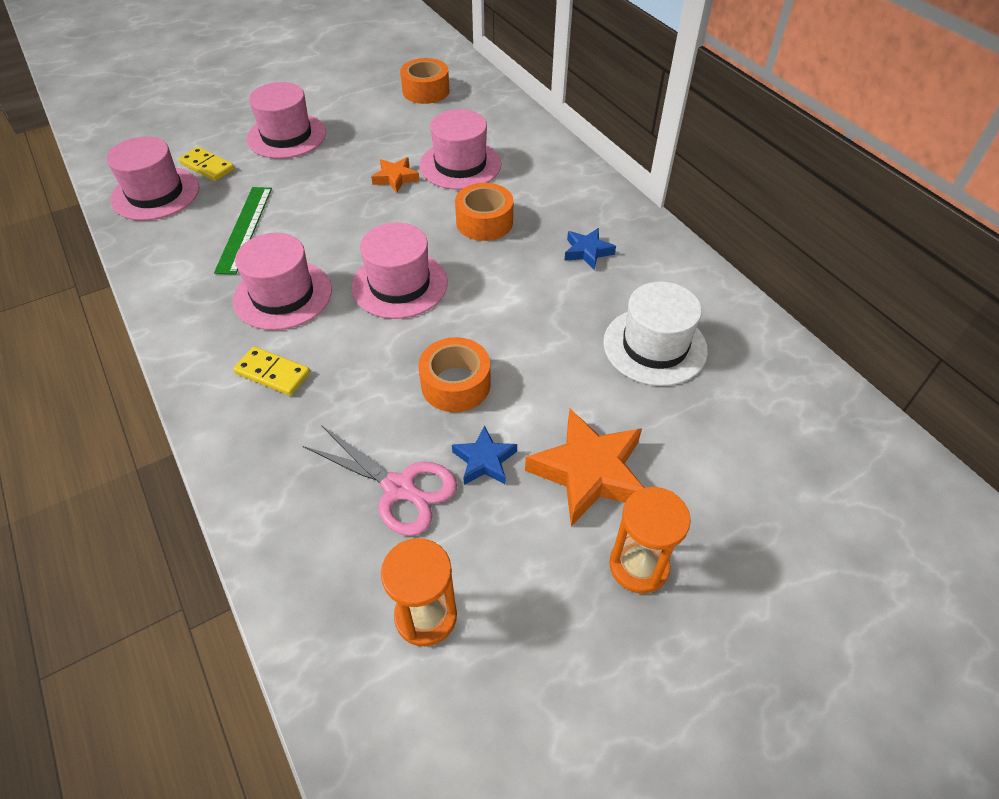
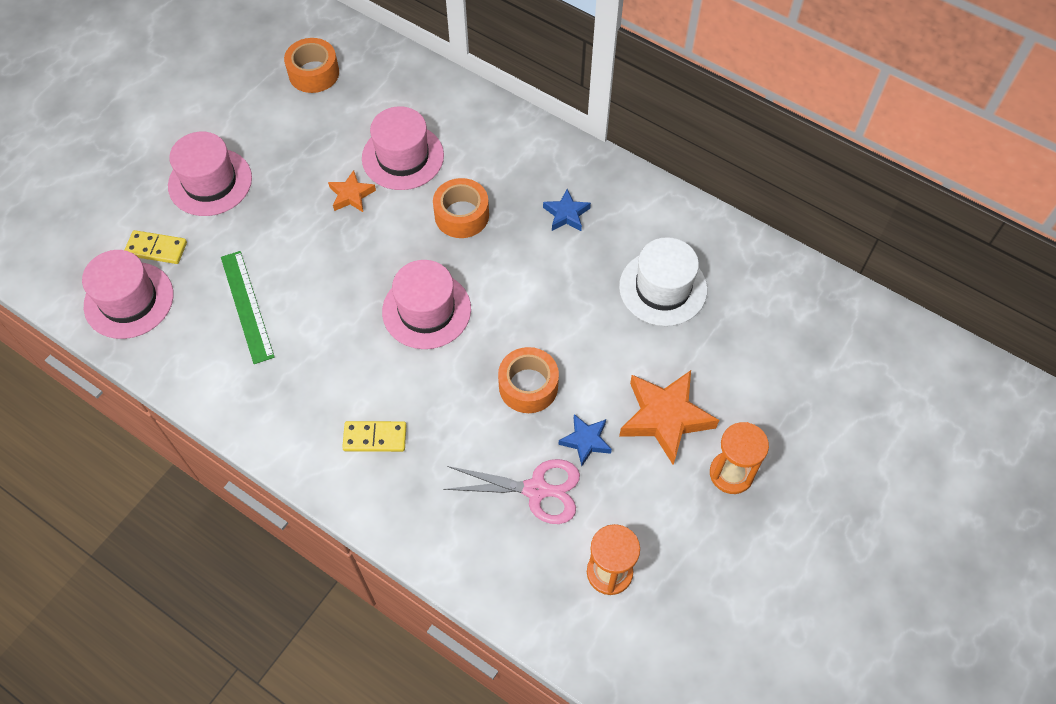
camera: 25 degrees left, 10 degrees up
(283, 295) = (331, 361): pink hat -> none

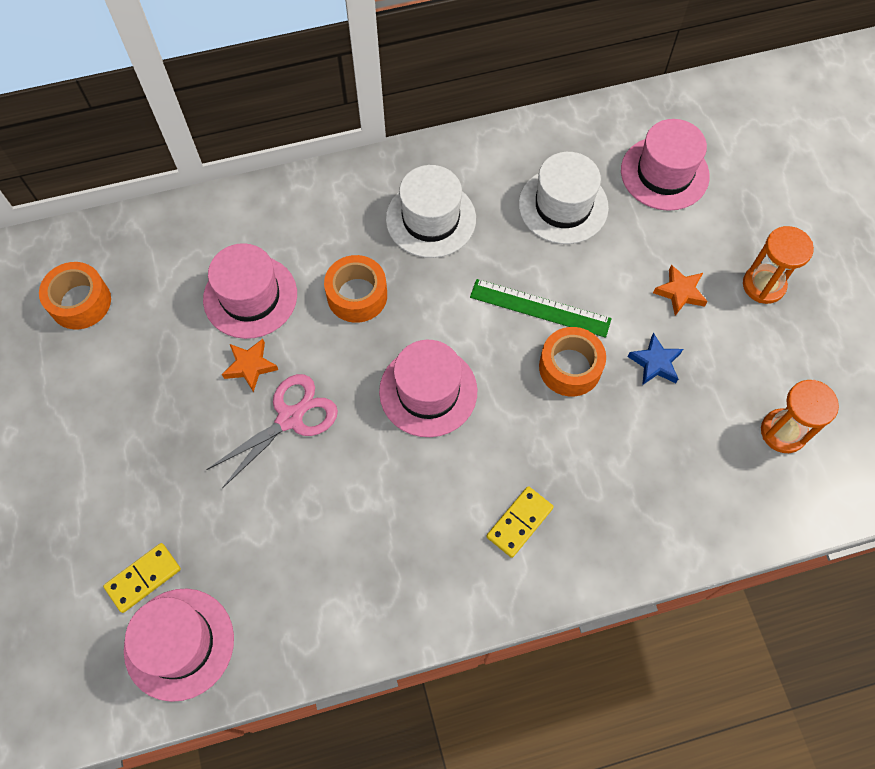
camera: 50 degrees left, 5 degrees up
(210, 182) = (113, 477): pink hat -> pink hat (664, 173)
(247, 306) = (287, 538): green ruler -> green ruler (540, 308)
(536, 490) = (670, 432): pink scissors -> pink scissors (290, 418)
(566, 214) = (431, 219): blue star -> white hat
(665, 417) = (680, 292): orange star -> orange star, size x0.54

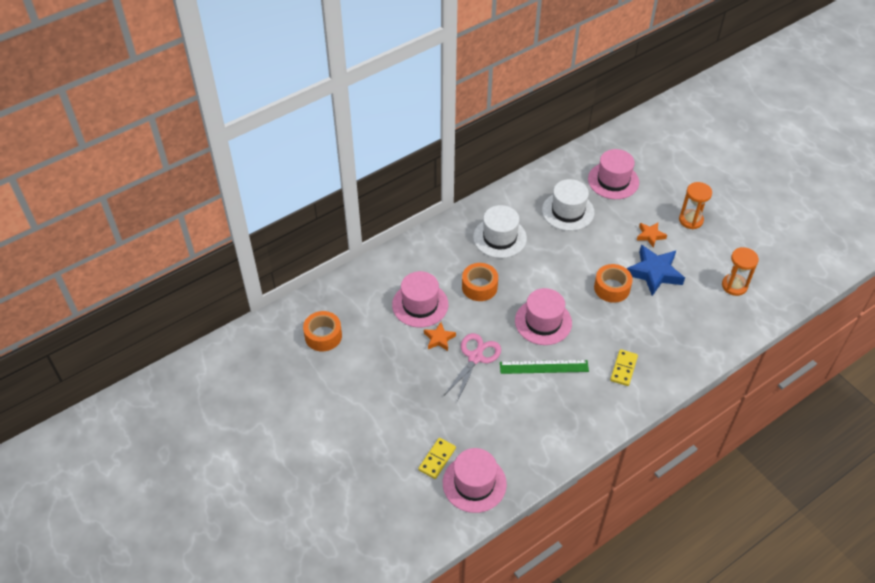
camera: 20 degrees left, 15 degrees down
(540, 308) = (581, 264): green ruler -> green ruler (544, 367)
(655, 363) = (654, 273): blue star -> blue star, size x1.85

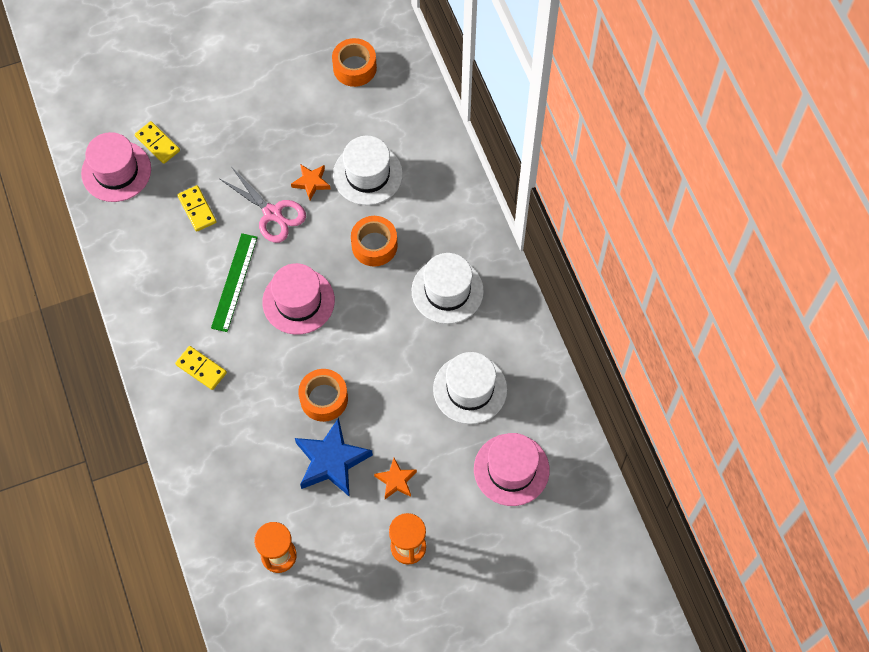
camera: 105 degrees right, 15 degrees up
(420, 304) = (367, 174): pink hat -> white hat
(490, 411) = (197, 209): none -> yellow domino

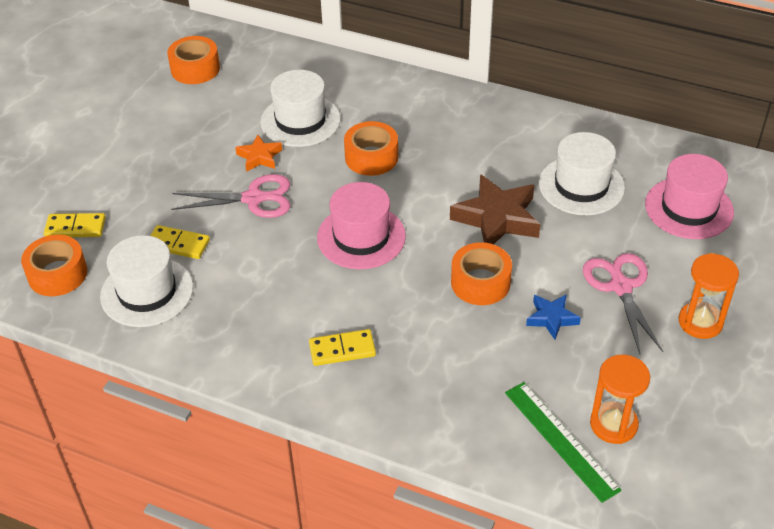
camera: 45 degrees left, 20 degrees down
(116, 171) = (57, 274): pink hat -> orange tape
(234, 282) = (285, 267): green ruler -> green ruler (561, 440)
(331, 461) = (552, 318): blue star -> blue star, size x0.54
(389, 364) = (497, 218): none -> brown star
(396, 480) = (621, 287): orange star -> pink scissors
(447, 291) = (471, 142): white hat -> white hat (147, 292)

